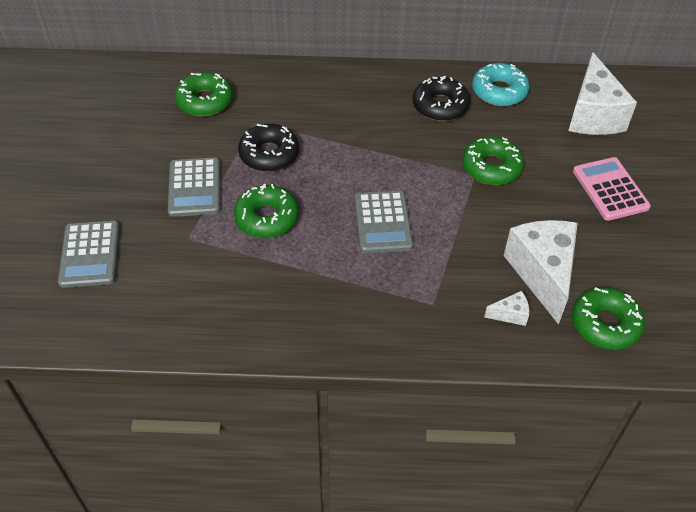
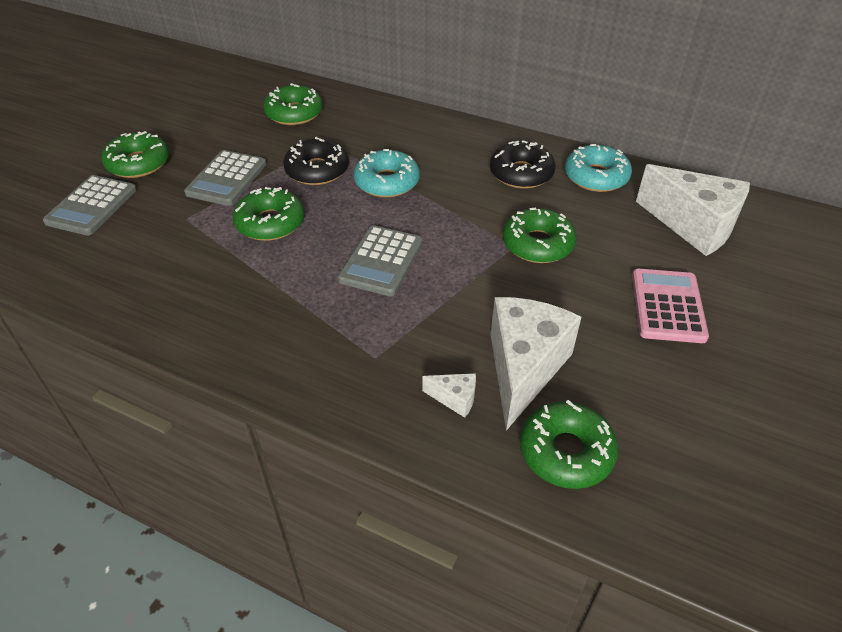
camera: 25 degrees right, 5 degrees down
(97, 198) = (138, 163): none -> green donut
(337, 147) = (387, 182): none -> turquoise donut
(593, 115) = (693, 226): white cheese -> white cheese turned 75 degrees counterclockwise

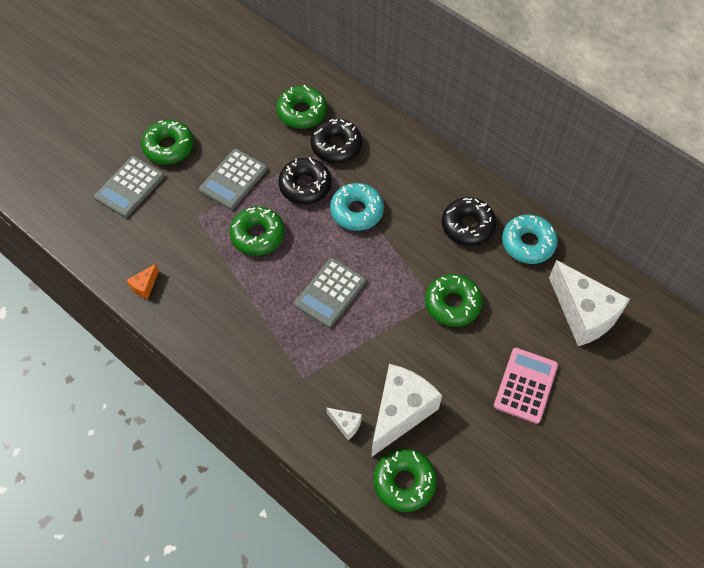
camera: 15 degrees right, 15 degrees up
(125, 299) = (145, 286): none -> orange cheese
(343, 133) = (336, 146): none -> black donut

